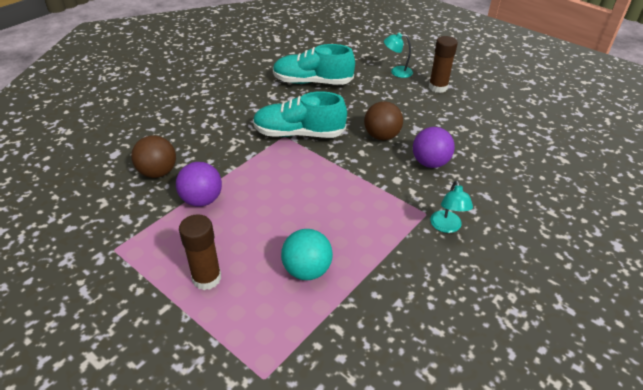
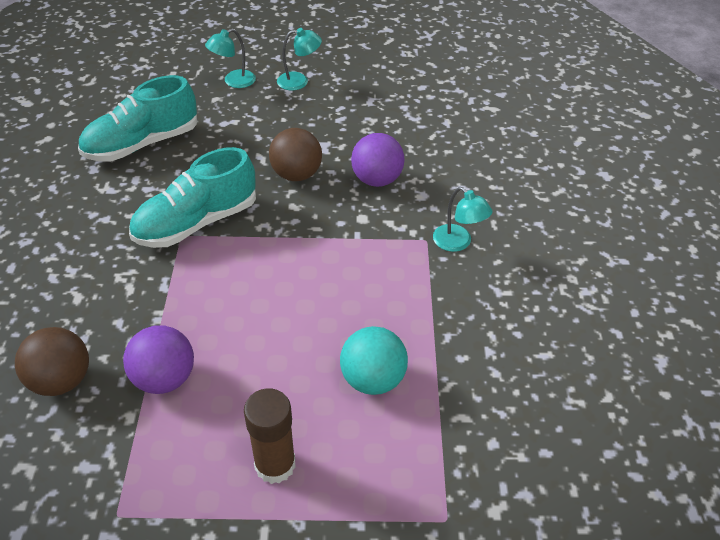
camera: 40 degrees left, 5 degrees up
(438, 87) = (299, 81): brown glue stick -> turquoise lamp

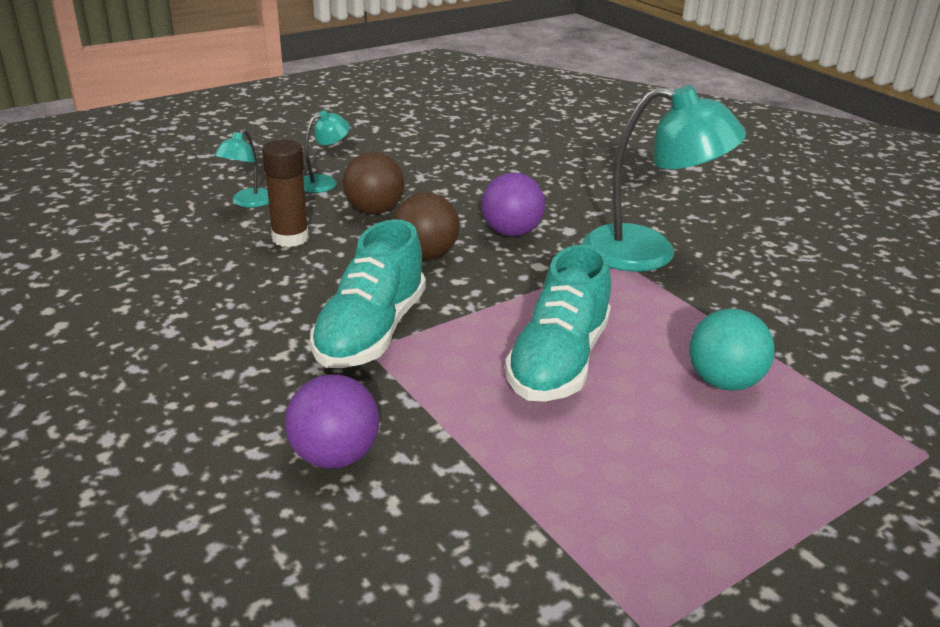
camera: 35 degrees left, 15 degrees down
(62, 380) = (407, 544): brown ball -> brown ball (374, 210)
(142, 144) = (206, 287): turquoise shoe -> turquoise shoe (558, 361)
(165, 378) = (526, 480): purple ball -> purple ball (335, 456)
(275, 464) = (739, 494): brown glue stick -> brown glue stick (290, 238)
(458, 243) = (649, 252): turquoise lamp -> turquoise lamp, size x2.08

